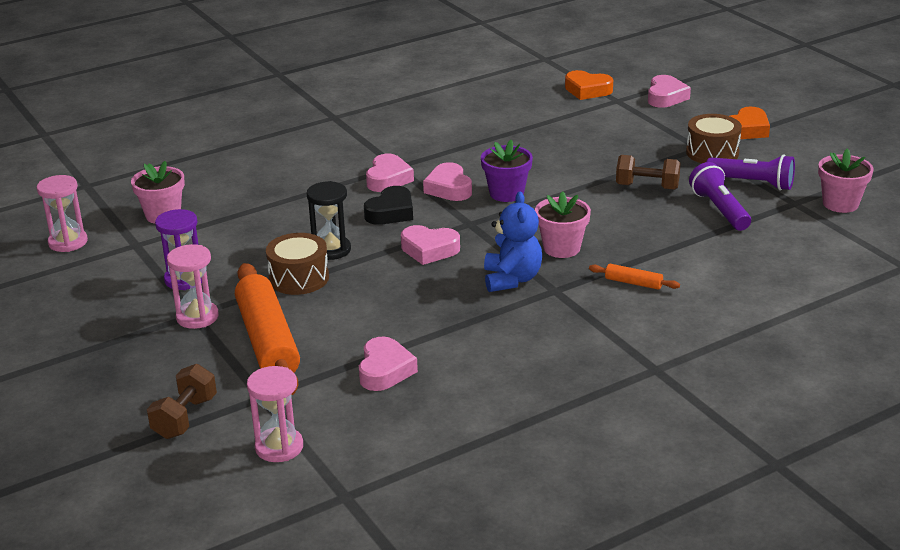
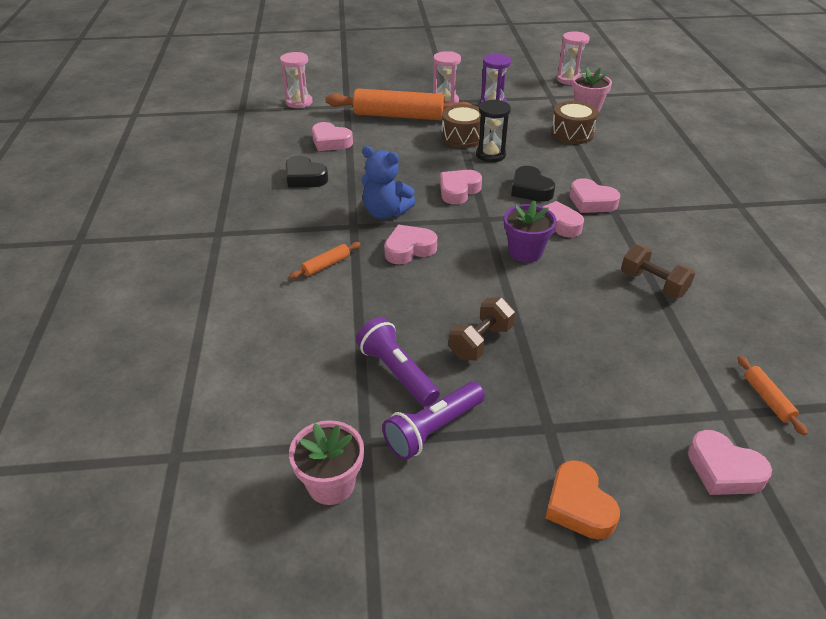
camera: 115 degrees right, 10 degrees up
(185, 418) = (351, 86): brown dumbbell -> brown dumbbell (653, 284)
(490, 356) = (304, 177): none -> black heart
(561, 248) = (409, 249): pink flower pot -> pink heart
(587, 90) = (767, 399): orange heart -> orange rolling pin
(712, 153) = (529, 433): brown drum -> brown drum (572, 133)
(719, 210) = (397, 372): purple flashlight -> purple flashlight turned 135 degrees counterclockwise

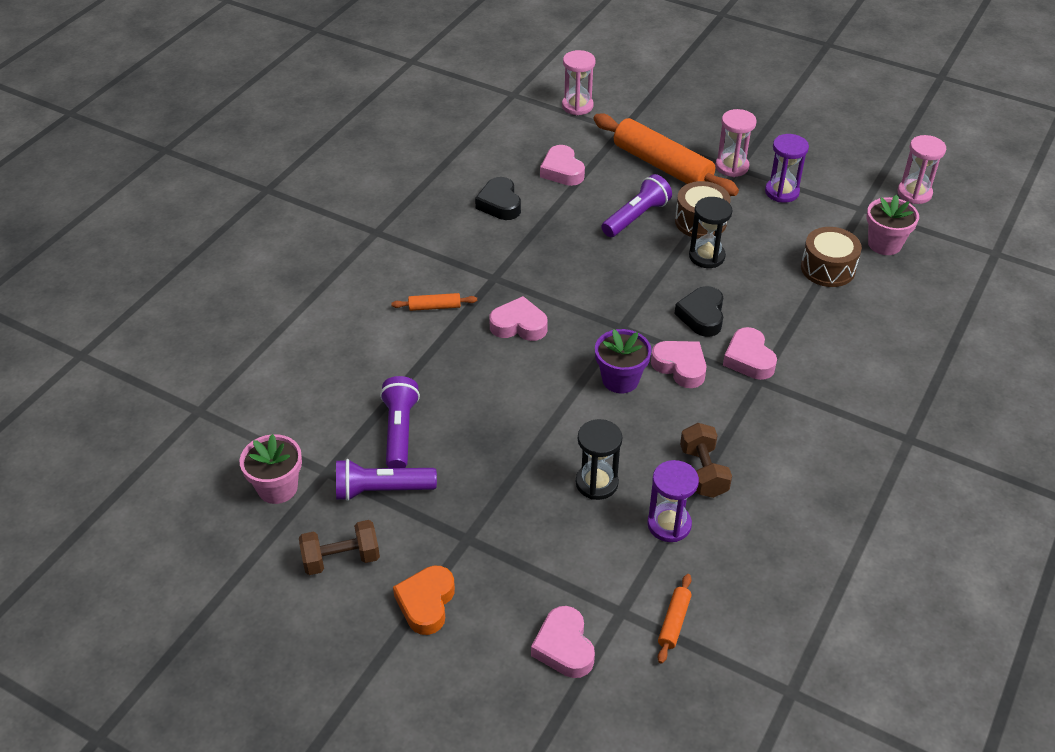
camera: 35 degrees right, 5 degrees up
(385, 212) = (536, 276): blue teddy bear -> none
(416, 150) = (636, 217): none -> purple flashlight
(458, 191) = (628, 284): pink heart -> none
(480, 342) = (489, 442): brown dumbbell -> brown dumbbell (341, 559)
(594, 329) = (596, 483): none -> black hourglass
(676, 331) = (669, 524): none -> purple hourglass

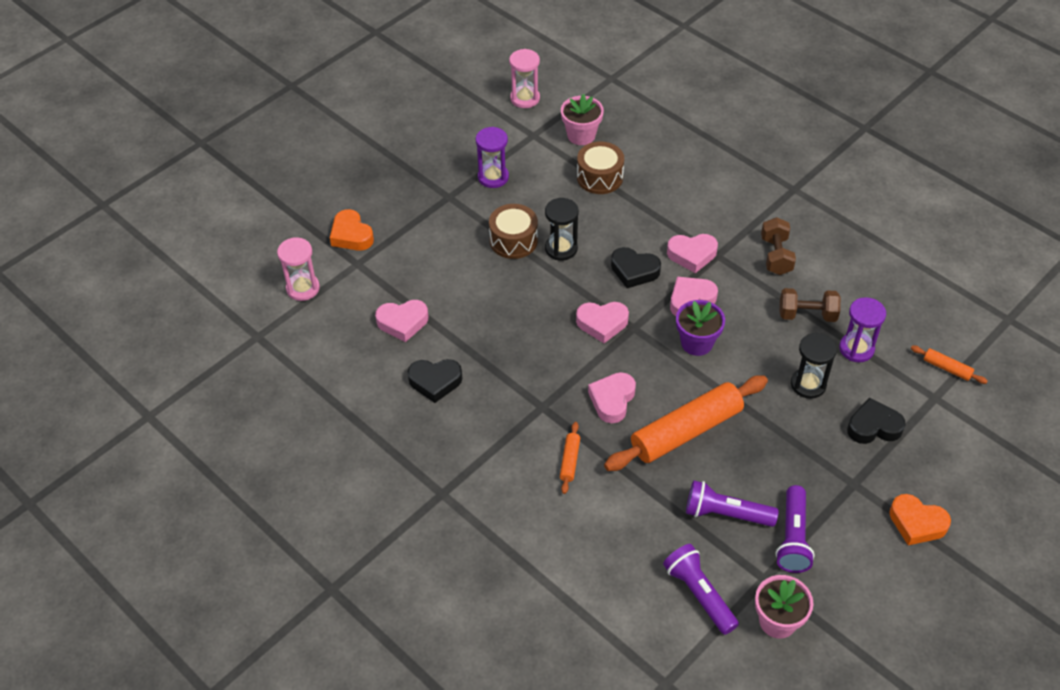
camera: 75 degrees left, 5 degrees up
(341, 559) = (865, 579): brown dumbbell -> brown dumbbell (776, 256)
(554, 551) = (873, 427): none -> black heart
(564, 647) = (964, 439): pink heart -> pink heart (602, 323)
(636, 217) = (492, 283): purple flashlight -> purple flashlight (699, 594)
(654, 119) = (351, 235): none -> orange heart
(662, 165) = (424, 247): orange rolling pin -> orange rolling pin (686, 431)
(732, 166) = (445, 200): pink hourglass -> none

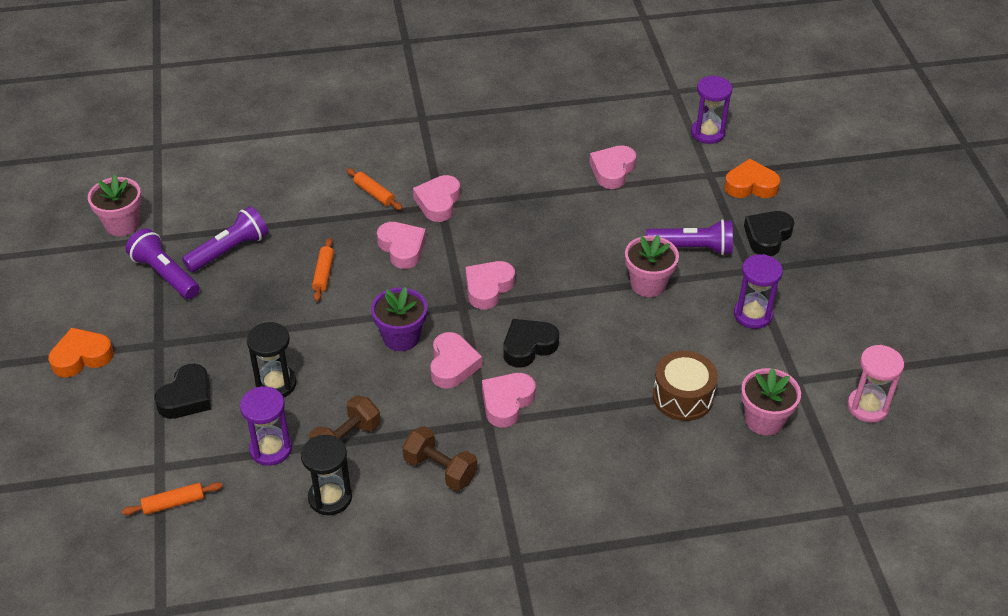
camera: 125 degrees right, 5 degrees down
(303, 288) = (707, 133): pink hourglass -> purple hourglass
(435, 382) = (529, 160): black heart -> black heart (767, 236)
(513, 240) = (648, 284): brown drum -> pink flower pot
(540, 410) = (438, 202): none -> pink heart
(561, 248) = (607, 311): black hourglass -> black hourglass (330, 497)
(686, 431) = (323, 274): orange rolling pin -> orange rolling pin, size x0.42
(699, 594) = (191, 198): purple flashlight -> purple flashlight (692, 248)

